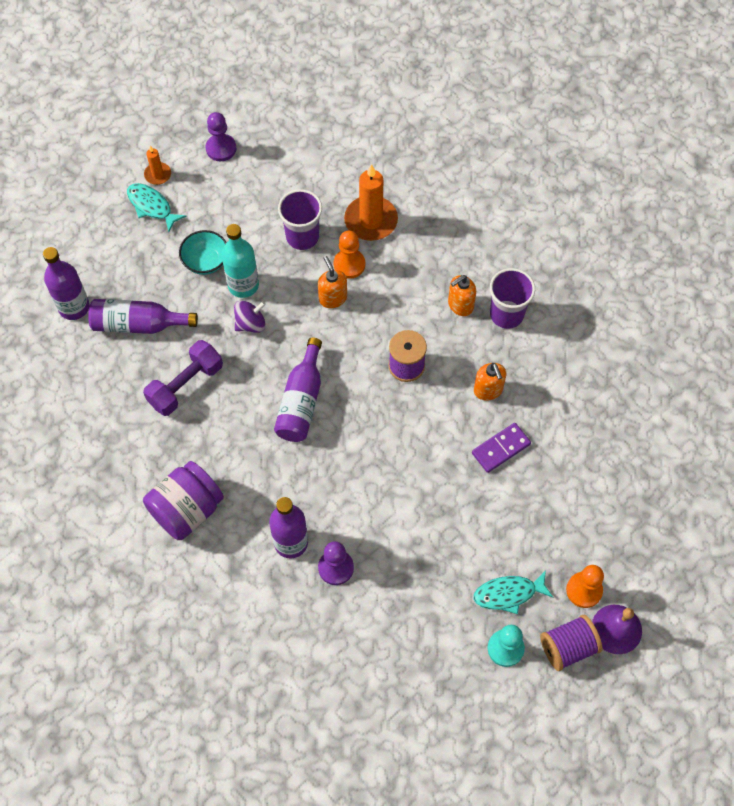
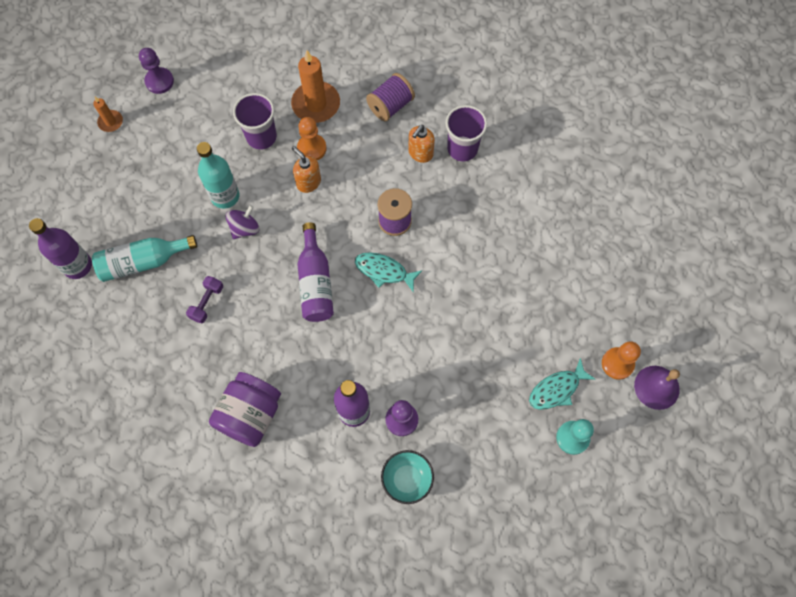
camera: 20 degrees left, 5 degrees up
(138, 324) = (143, 262): purple bottle -> turquoise bottle
(152, 206) = (116, 152): turquoise fish -> turquoise fish (384, 271)
(186, 385) = (207, 302): purple dumbbell -> purple dumbbell, size x0.60
(206, 262) = (183, 186): turquoise bowl -> turquoise bowl (407, 479)
(488, 390) = (472, 219): orange soap dispenser -> none
(500, 448) = (502, 266): purple domino -> none
(568, 647) = (623, 417): purple spool -> purple spool (390, 106)

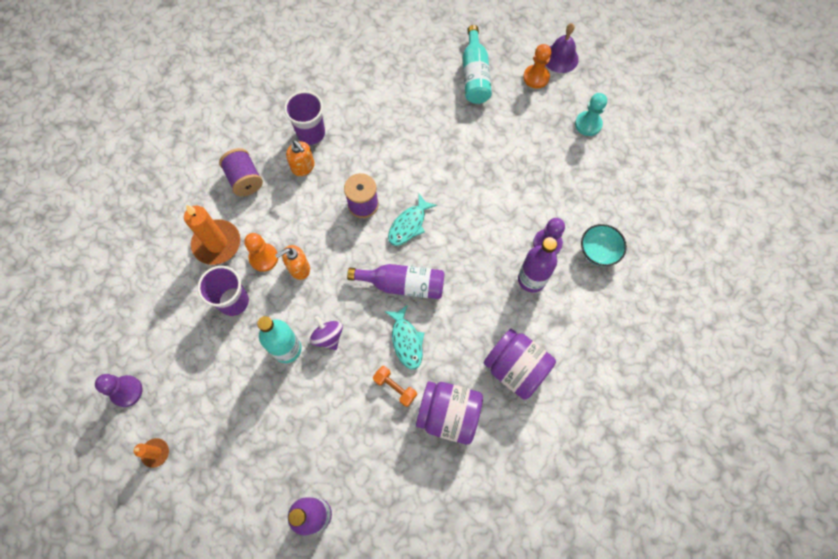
camera: 75 degrees left, 0 degrees up
(143, 262) = (333, 443): turquoise bottle -> turquoise bottle (475, 75)
(189, 359) = (448, 415): none -> purple jar
(207, 302) = (395, 387): purple dumbbell -> orange dumbbell
(557, 389) = (547, 124): turquoise fish -> turquoise fish (406, 341)

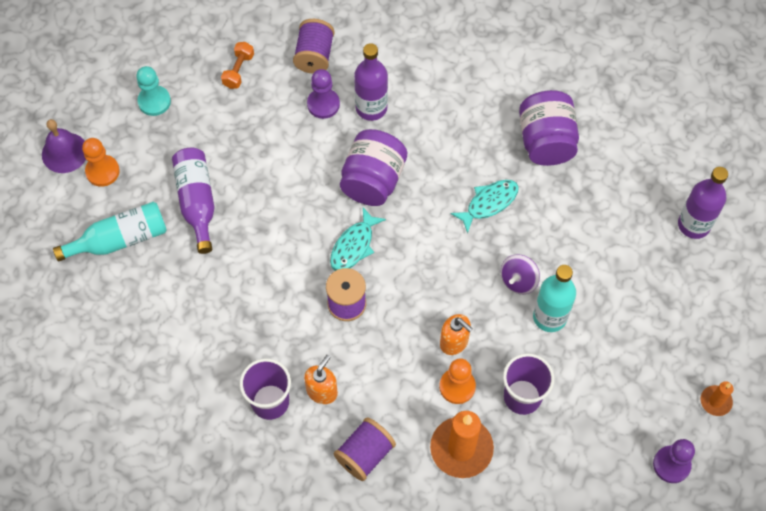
camera: 110 degrees left, 5 degrees down
(395, 387) = (542, 197): orange dumbbell -> orange dumbbell (238, 70)
(403, 284) = (428, 228): purple bottle -> purple bottle (197, 202)
(409, 225) = (354, 246): turquoise fish -> turquoise fish turned 105 degrees clockwise
(515, 368) = (473, 97): purple jar -> purple jar (373, 180)
(598, 251) = (314, 56): turquoise bowl -> purple spool

